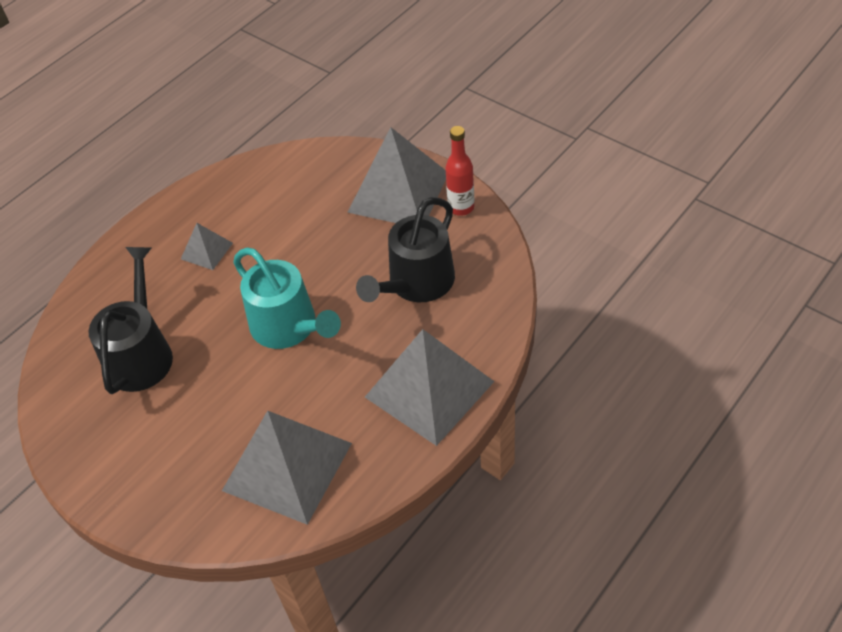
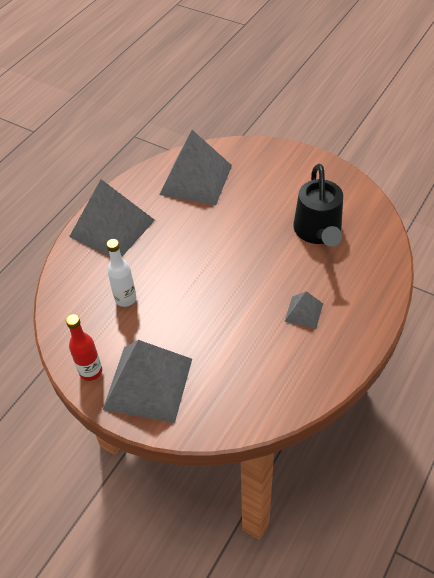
camera: 170 degrees right, 0 degrees up
(289, 327) = (217, 258): turquoise watering can -> none
(416, 283) = (125, 299): black watering can -> white bottle

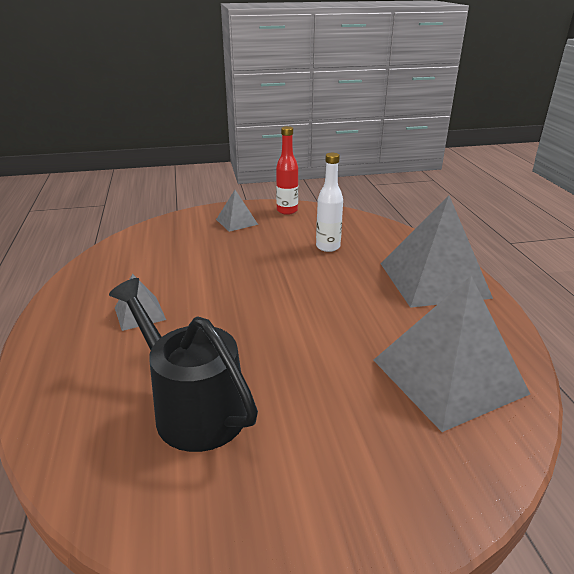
camera: 135 degrees right, 20 degrees down
(148, 383) = (236, 222): grey pyramid -> grey pyramid, size x0.47

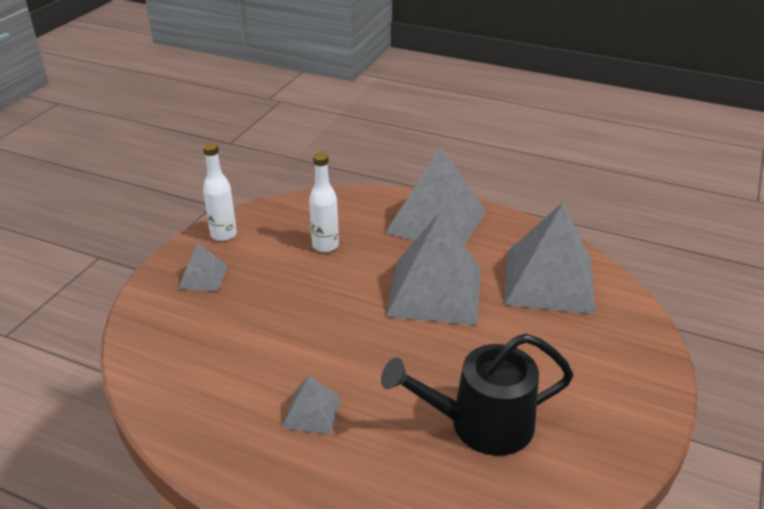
camera: 55 degrees left, 5 degrees up
(287, 211) = (223, 235): red bottle -> white bottle
(340, 314) = (435, 291): none -> grey pyramid

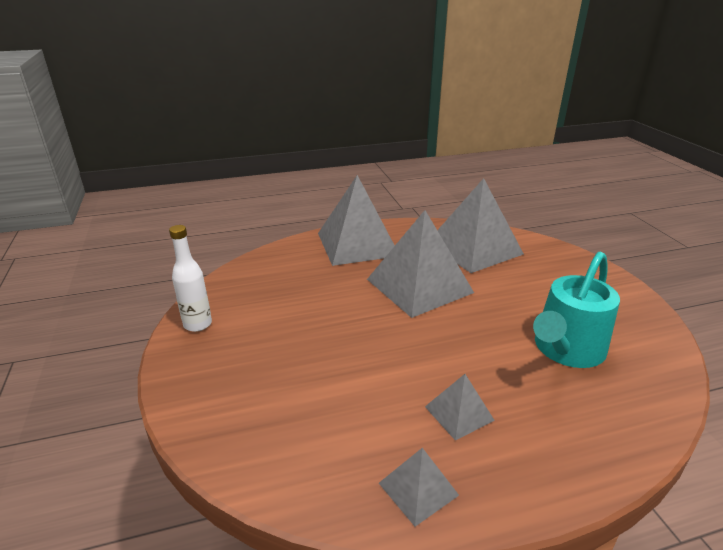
camera: 40 degrees left, 5 degrees down
(203, 277) = (223, 366): grey pyramid -> grey pyramid (418, 489)
(325, 245) = (299, 293): white bottle -> none
(481, 424) = (566, 349): black watering can -> turquoise watering can

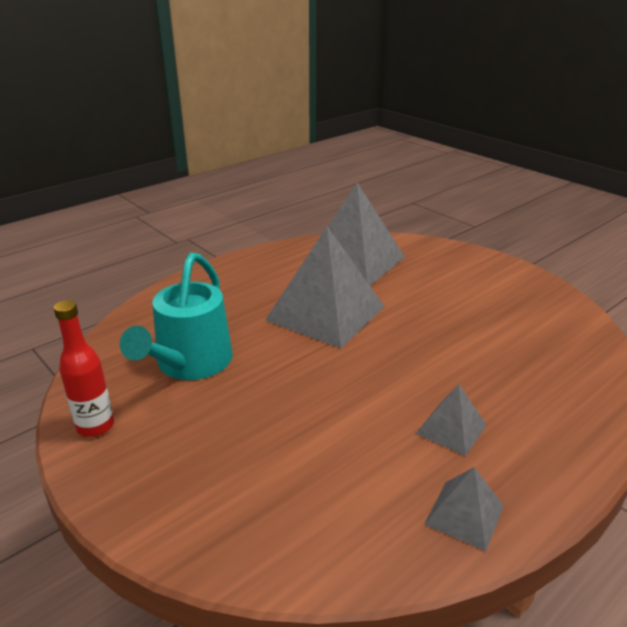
camera: 25 degrees left, 0 degrees up
(198, 324) = (95, 426): white bottle -> red bottle
(357, 244) = (227, 284): grey pyramid -> none
(566, 349) = (502, 339): turquoise watering can -> turquoise watering can (190, 363)

